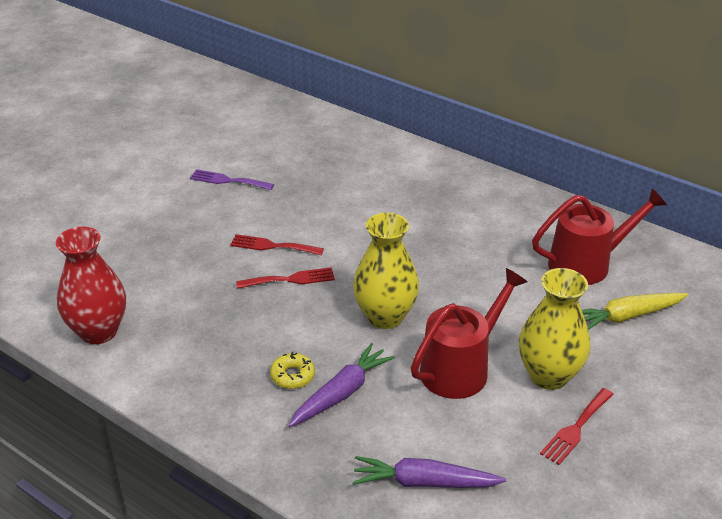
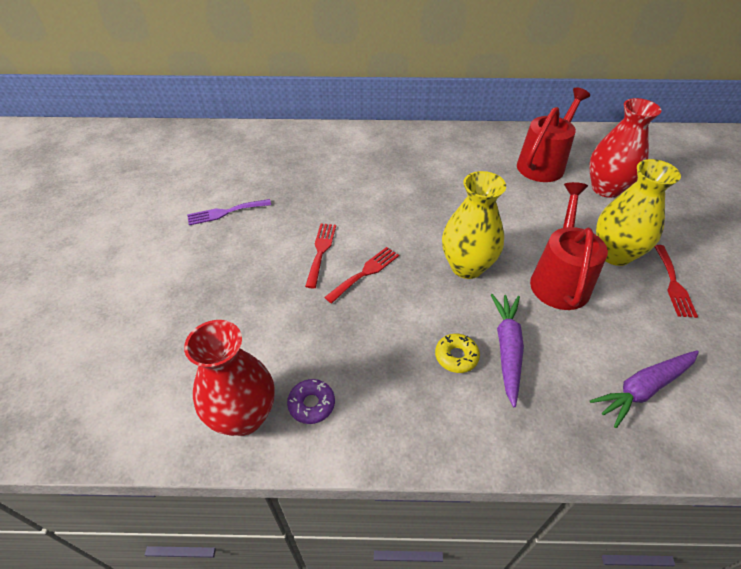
camera: 35 degrees left, 10 degrees up
(150, 349) = (311, 404): none -> purple donut
(272, 246) = (321, 251): red fork -> red fork turned 120 degrees clockwise
(627, 316) = (606, 188): yellow carrot -> red vase

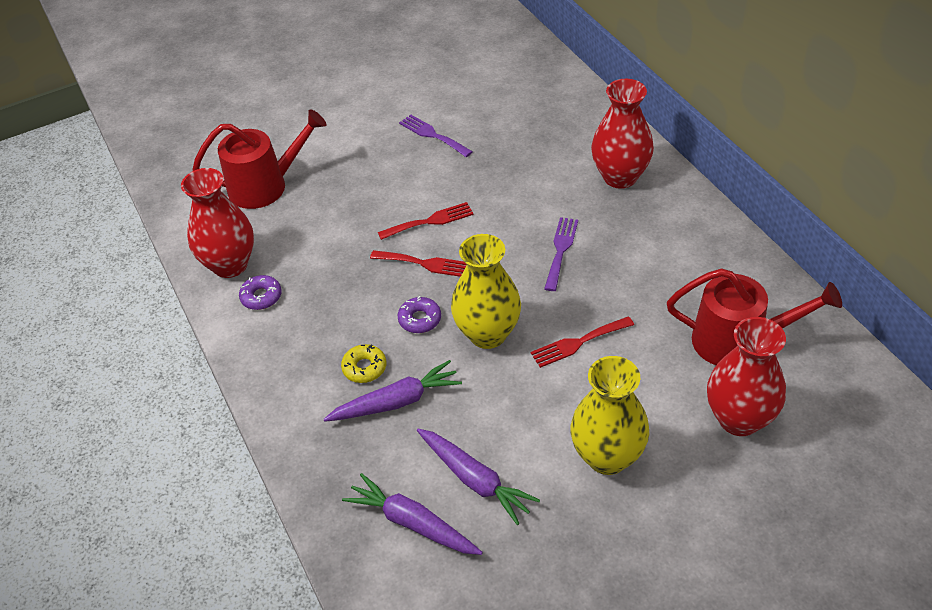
camera: 65 degrees right, 0 degrees up
(365, 148) = (620, 177): none -> red vase
(411, 199) = (561, 250): none -> purple fork
(425, 299) = (420, 319): none -> purple donut
(559, 279) = (524, 416): red watering can -> red watering can (266, 186)
(611, 331) = (475, 480): none -> purple carrot
(673, 284) = (595, 525): red fork -> red fork (578, 343)

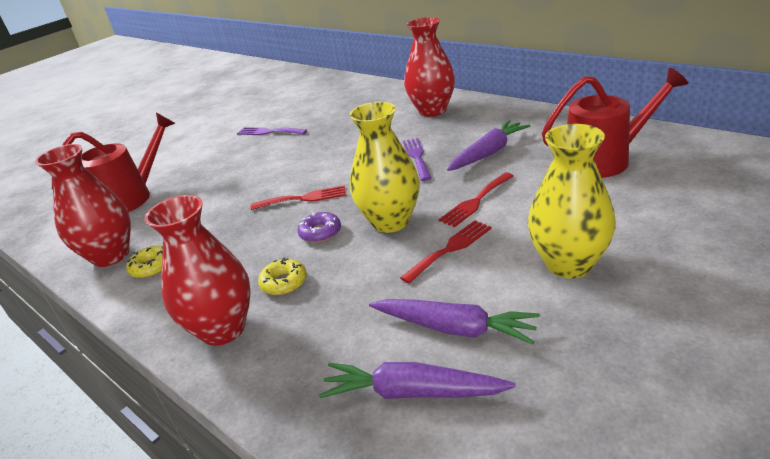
camera: 20 degrees left, 15 degrees down
(261, 297) = (152, 267): purple donut -> yellow donut
(396, 402) = (332, 296): purple carrot -> purple carrot (488, 153)
(430, 221) = (294, 174): red fork -> red fork (450, 249)
(739, 419) = (655, 201): red vase -> red vase (223, 329)

